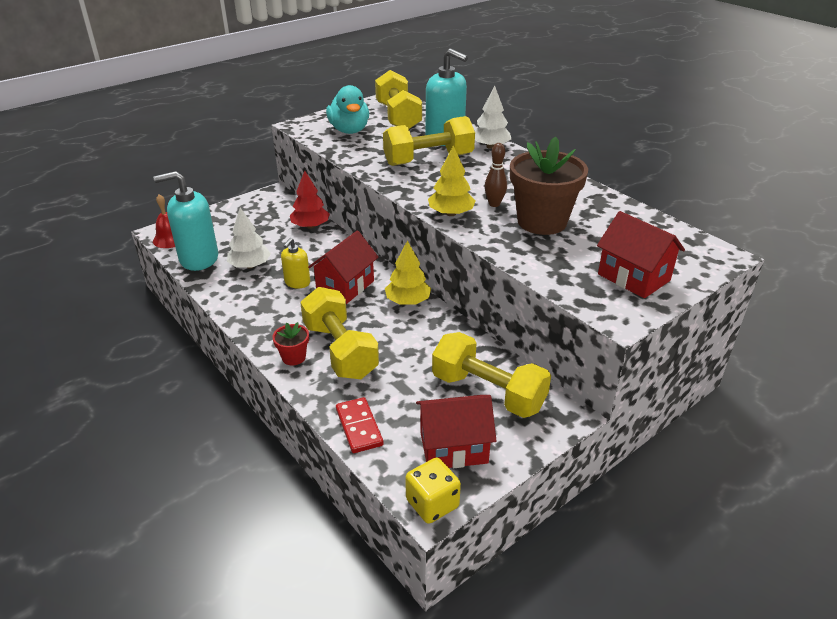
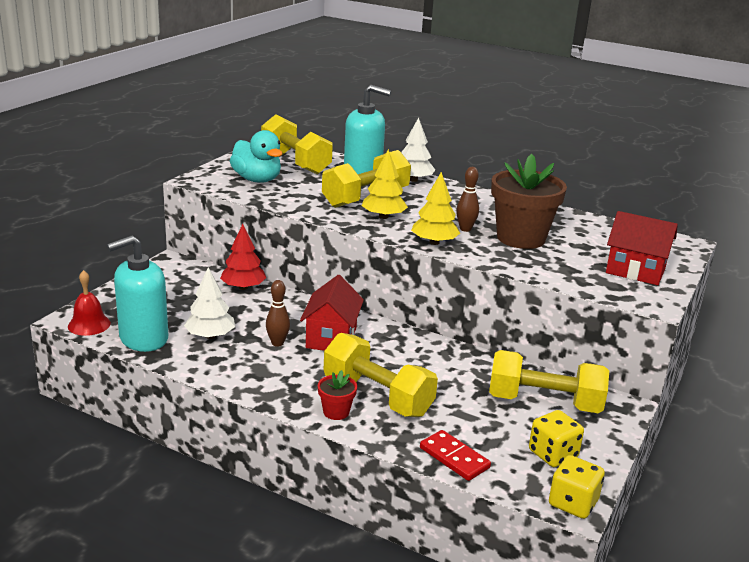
camera: 25 degrees left, 10 degrees down
(297, 282) = (277, 343): yellow soap dispenser -> brown bowling pin
(408, 301) = (405, 340): yellow tree -> yellow tree (383, 216)
(453, 448) = (553, 454): red house -> yellow dice

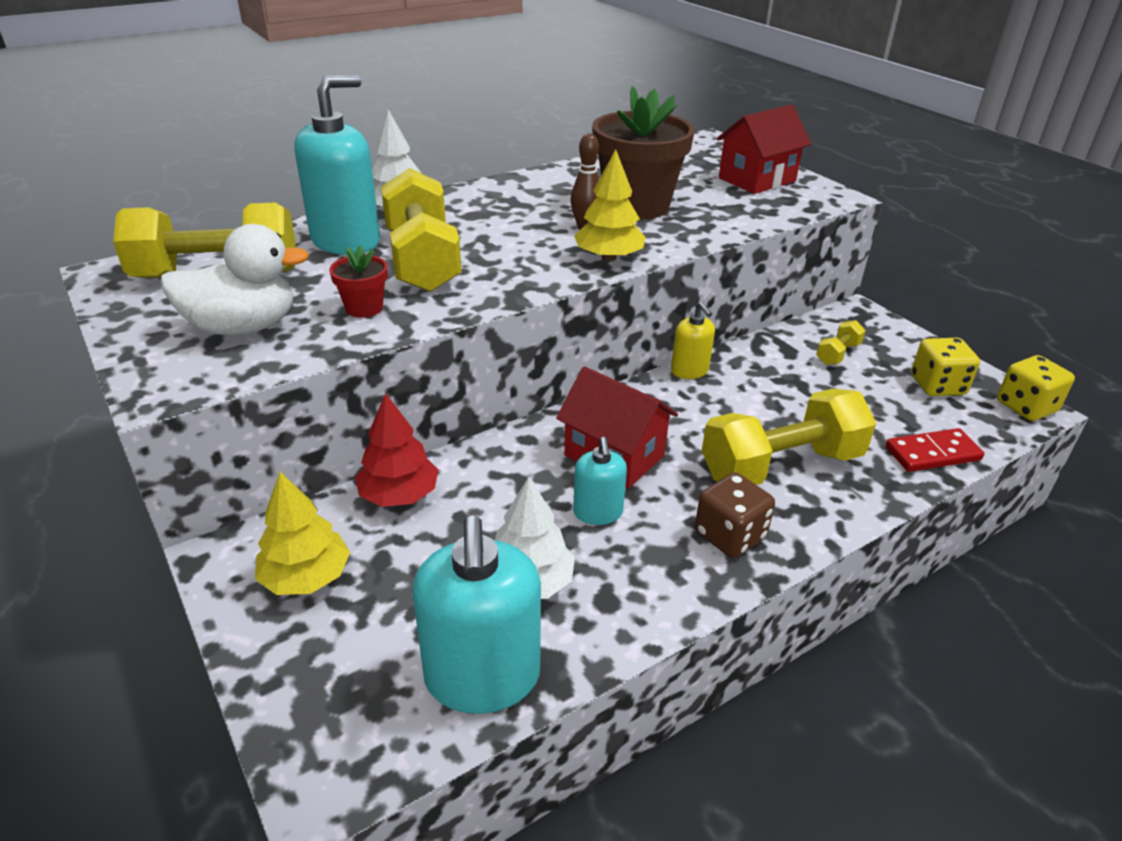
camera: 60 degrees left, 10 degrees up
(89, 324) = (368, 754): red bell -> none
(257, 180) = (243, 327): turquoise duck -> white duck
(277, 343) = (598, 512): brown bowling pin -> turquoise soap dispenser
(294, 388) = (730, 535): none -> brown dice
(336, 412) = (806, 515): red flower pot -> red flower pot (364, 308)
(383, 216) = (498, 266): yellow tree -> yellow tree (306, 577)
(448, 346) = (689, 371): none -> yellow soap dispenser
(544, 402) = (837, 354): yellow dumbbell -> yellow dumbbell, size x0.44

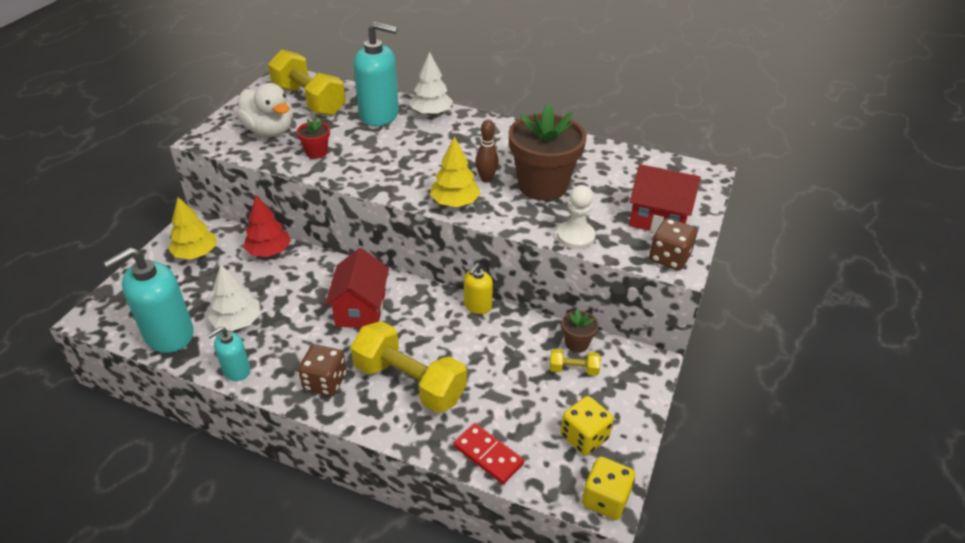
camera: 55 degrees right, 5 degrees up
(422, 260) = (383, 145): yellow dumbbell -> none
(598, 512) = (306, 323): turquoise soap dispenser -> turquoise soap dispenser (236, 370)
(745, 221) = (575, 236): none -> white pawn
(801, 337) = (577, 343): none -> brown flower pot
(821, 196) = (669, 258): none -> brown dice

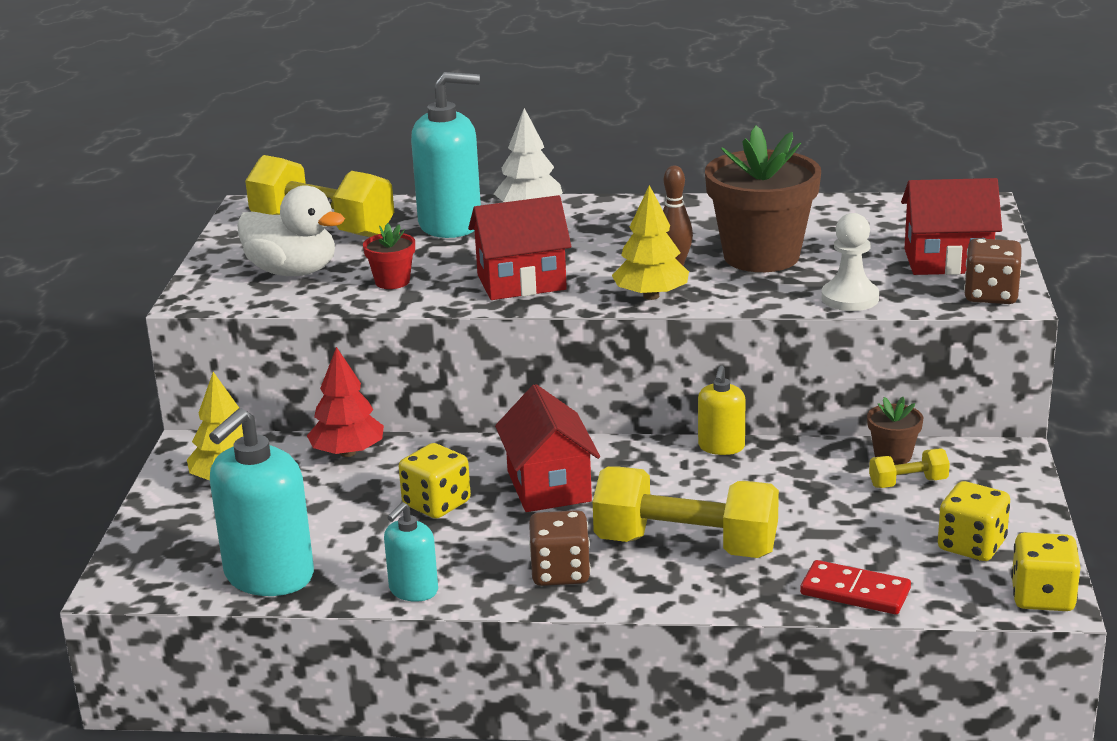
camera: 15 degrees left, 15 degrees down
(237, 322) = (368, 539): white tree -> none
(291, 305) = (436, 504): none -> yellow dice
(387, 171) = (521, 282): none -> red house

